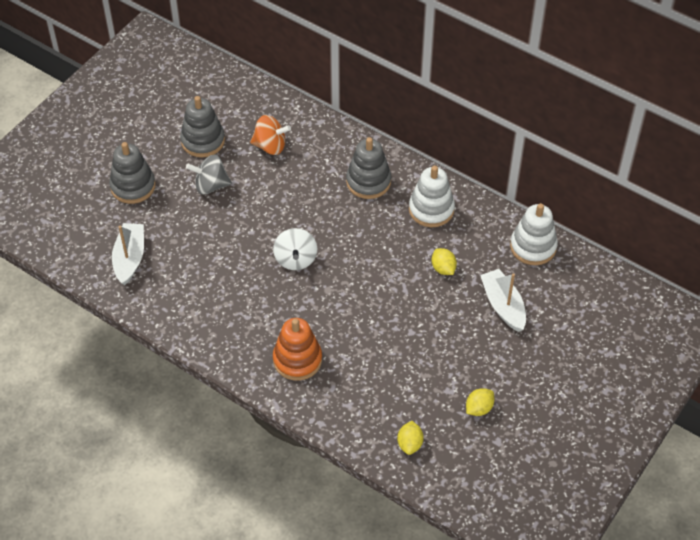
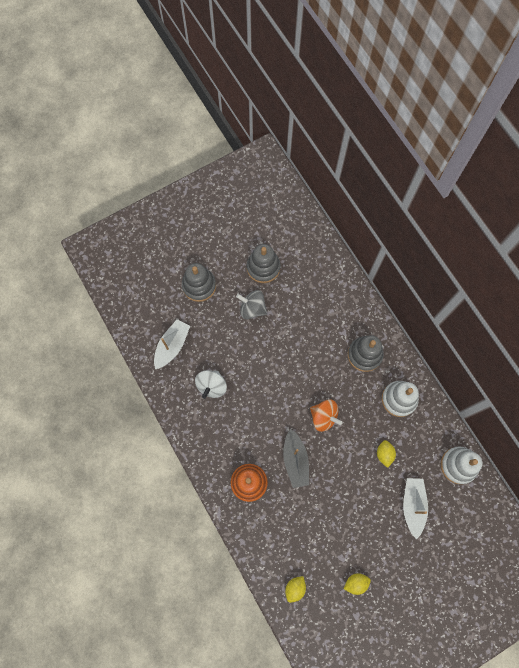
camera: 25 degrees right, 20 degrees up
(270, 146) = (308, 293): orange spinning top -> orange spinning top (324, 417)
(295, 259) = (284, 398): white spinning top -> white spinning top (211, 386)
(342, 315) = (295, 460): none -> grey boat

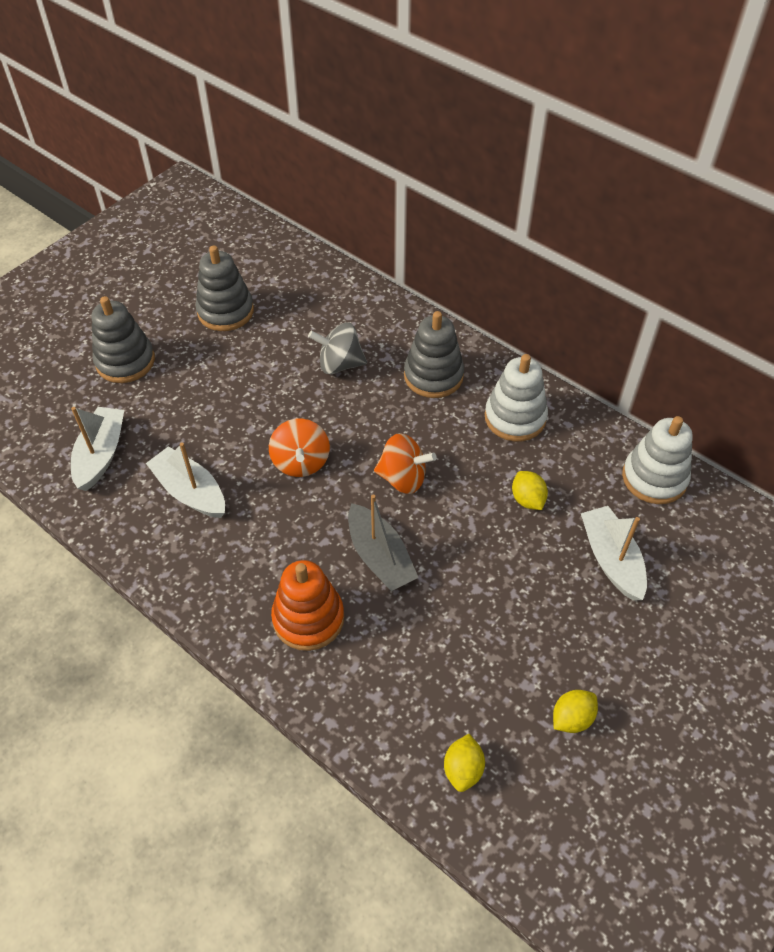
camera: 20 degrees left, 20 degrees down
(211, 386) = (190, 491): white spinning top -> white boat
(252, 308) = (226, 367): grey spinning top -> grey spinning top (339, 364)
(273, 387) = (301, 462): none -> orange spinning top

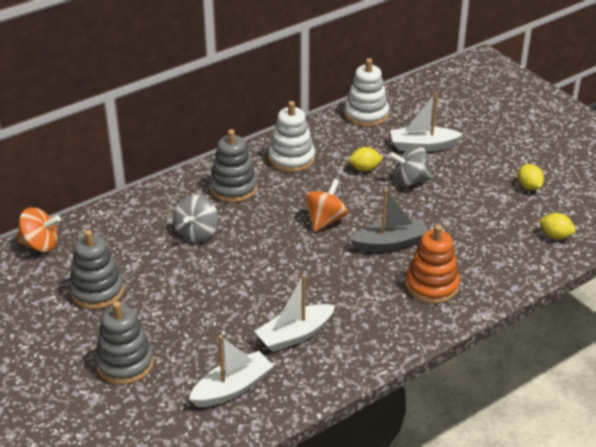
camera: 75 degrees left, 15 degrees down
(101, 455) = (232, 388): white boat -> white boat turned 120 degrees clockwise
(301, 462) = (289, 269): orange spinning top -> orange spinning top (40, 244)
(522, 557) = (410, 180): none -> grey spinning top

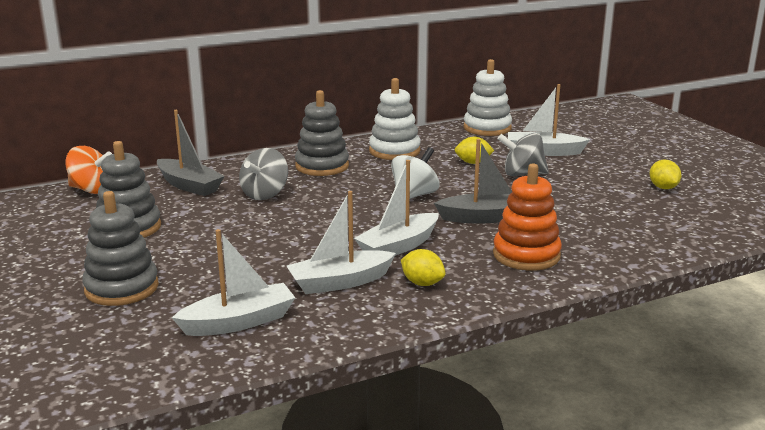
camera: 10 degrees right, 15 degrees down
(125, 228) = (189, 185): none -> grey boat
(325, 220) = (414, 195): orange spinning top -> white spinning top
(329, 287) = (398, 246): none -> white boat
(555, 236) = (691, 227): yellow lemon -> yellow lemon (422, 283)

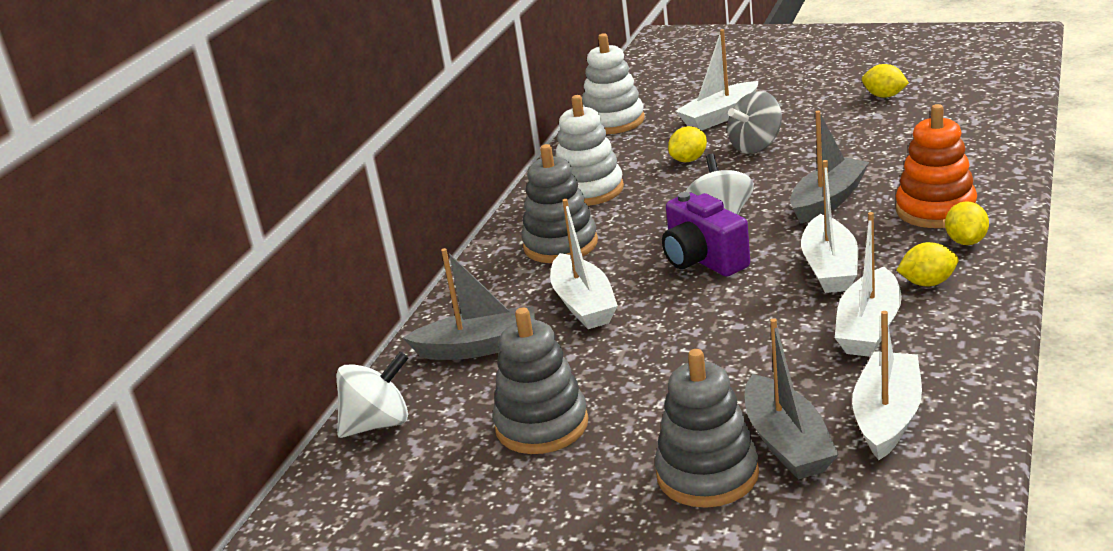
camera: 40 degrees left, 5 degrees up
(92, 190) = (378, 424): orange spinning top -> white spinning top
(177, 300) = (787, 443): none -> grey boat
(265, 194) = (584, 304): grey spinning top -> white boat
(356, 207) = (703, 260): none -> purple camera
(498, 279) = (966, 241): none -> yellow lemon

